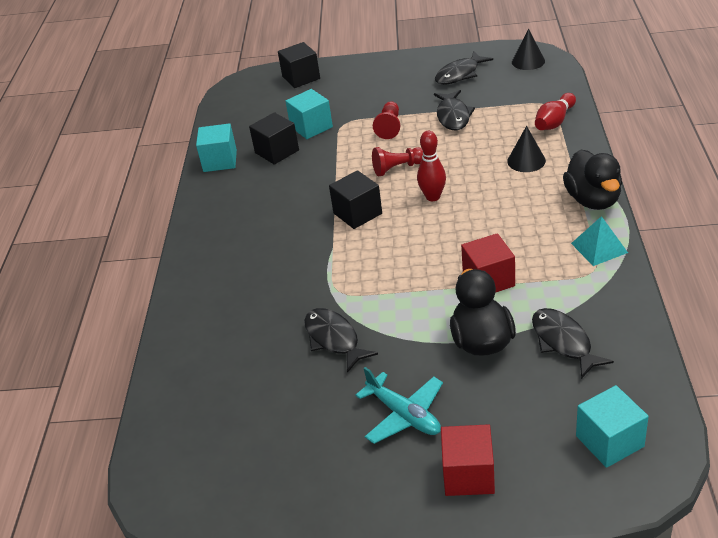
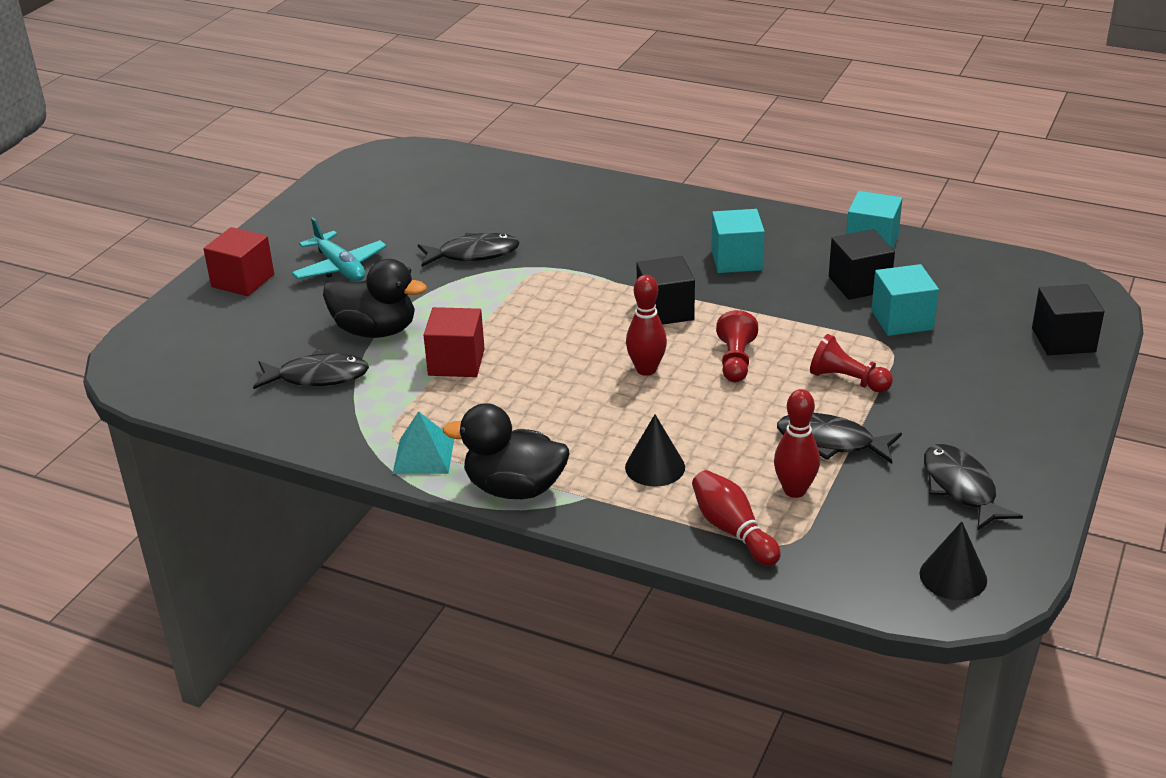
camera: 110 degrees right, 5 degrees down
(404, 415) = (340, 267): turquoise plane -> turquoise plane turned 105 degrees counterclockwise
(504, 114) = (794, 490): none -> red bowling pin
(609, 441) = (183, 358): turquoise cube -> turquoise cube (736, 260)

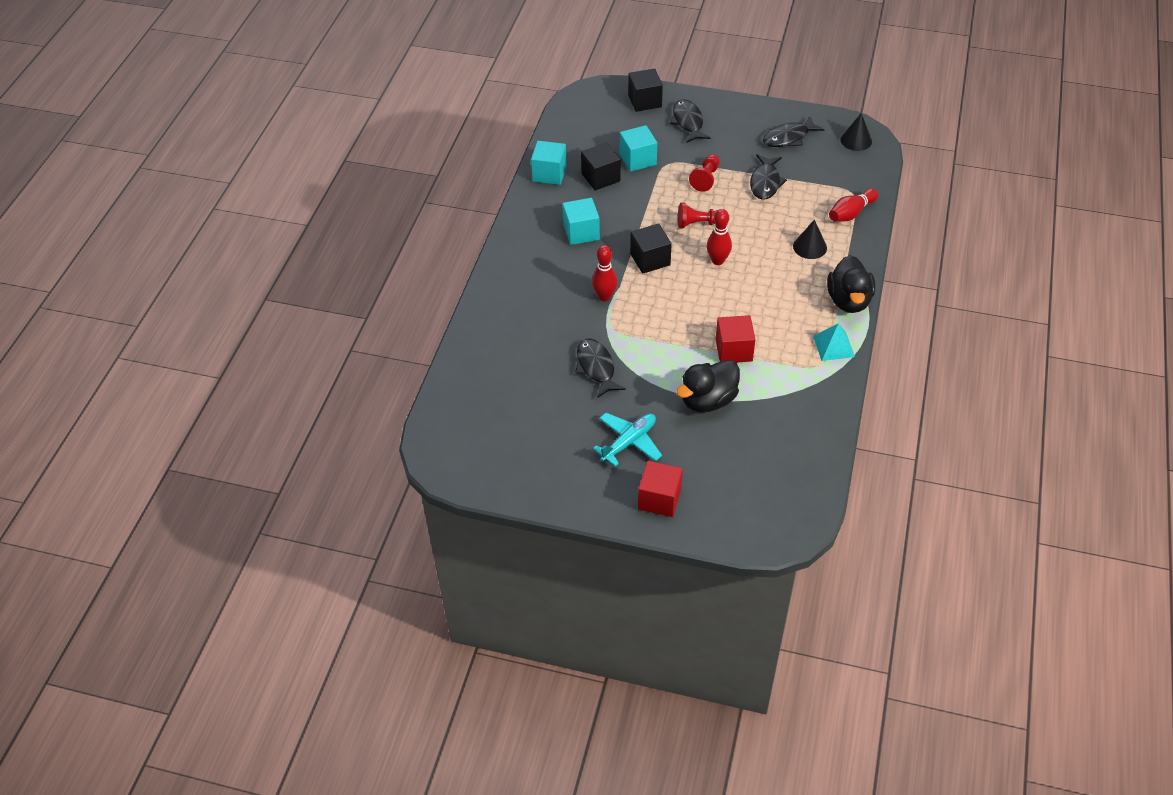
camera: 100 degrees left, 15 degrees up
(317, 377) = (770, 418): black fish -> black fish (688, 122)
(375, 331) = (708, 400): black duck -> black duck turned 135 degrees counterclockwise
(794, 490) = (811, 193): red bowling pin -> red bowling pin (604, 296)

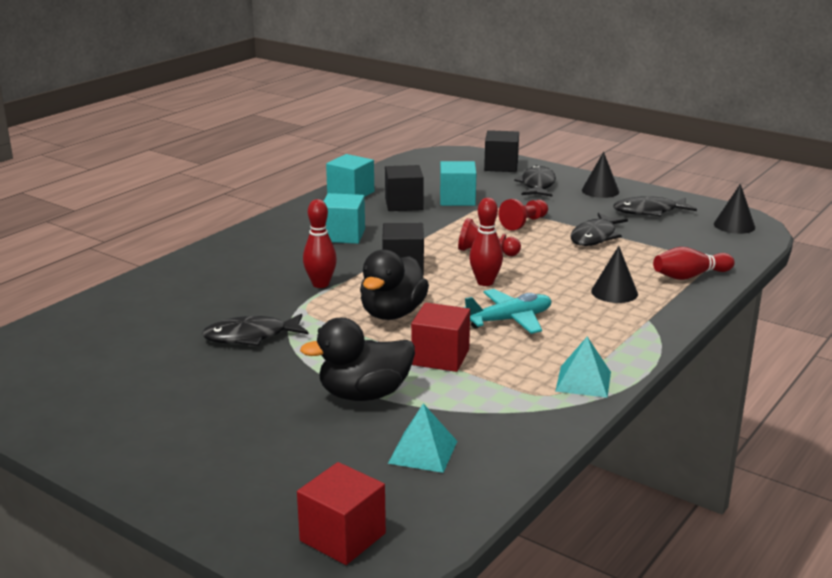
camera: 20 degrees right, 25 degrees down
(596, 367) = (251, 336): black fish -> black fish turned 105 degrees counterclockwise
(629, 442) = (221, 410): turquoise plane -> turquoise plane (509, 320)
(659, 499) = (204, 475): red cube -> red cube (342, 537)
(739, 118) = (600, 191): none -> black cone
(773, 439) = (423, 452): none -> turquoise pyramid
(848, 301) = (635, 345): black duck -> black duck (392, 313)

